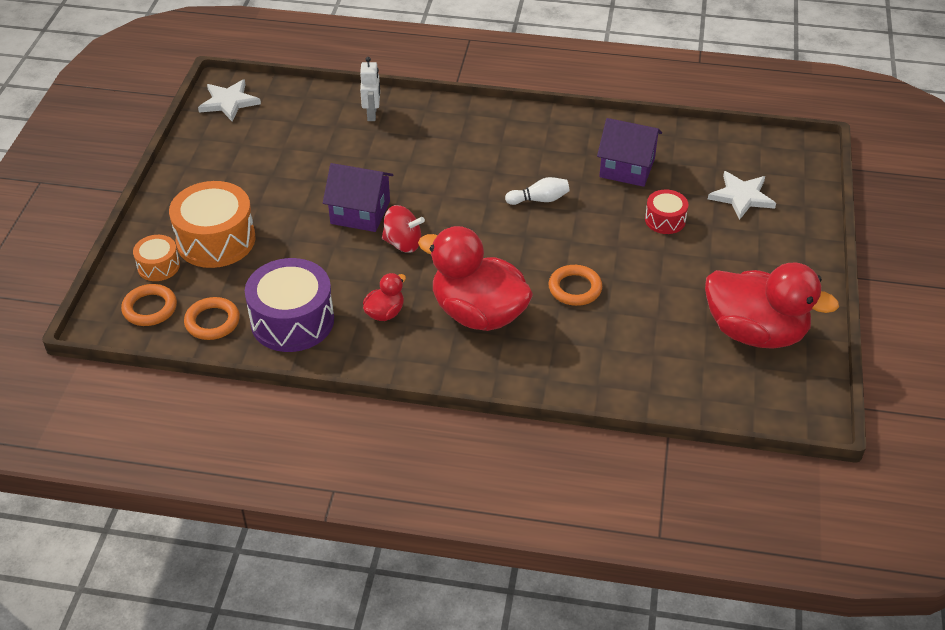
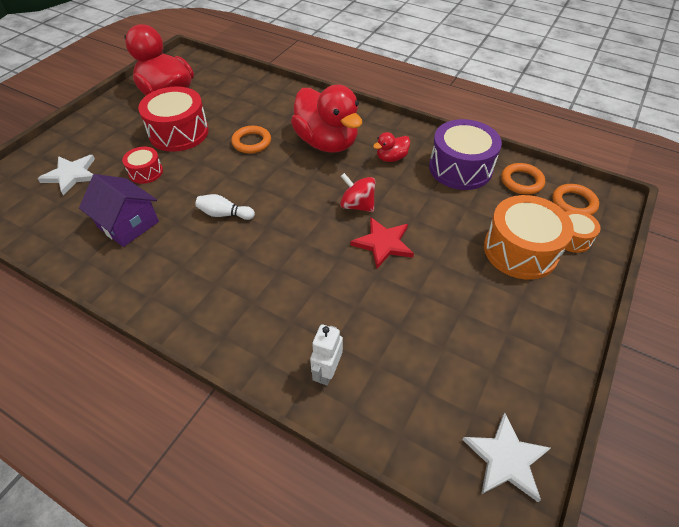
camera: 160 degrees left, 5 degrees up
(360, 212) = (383, 243): purple house -> red star
(678, 278) = (179, 132): none -> red drum

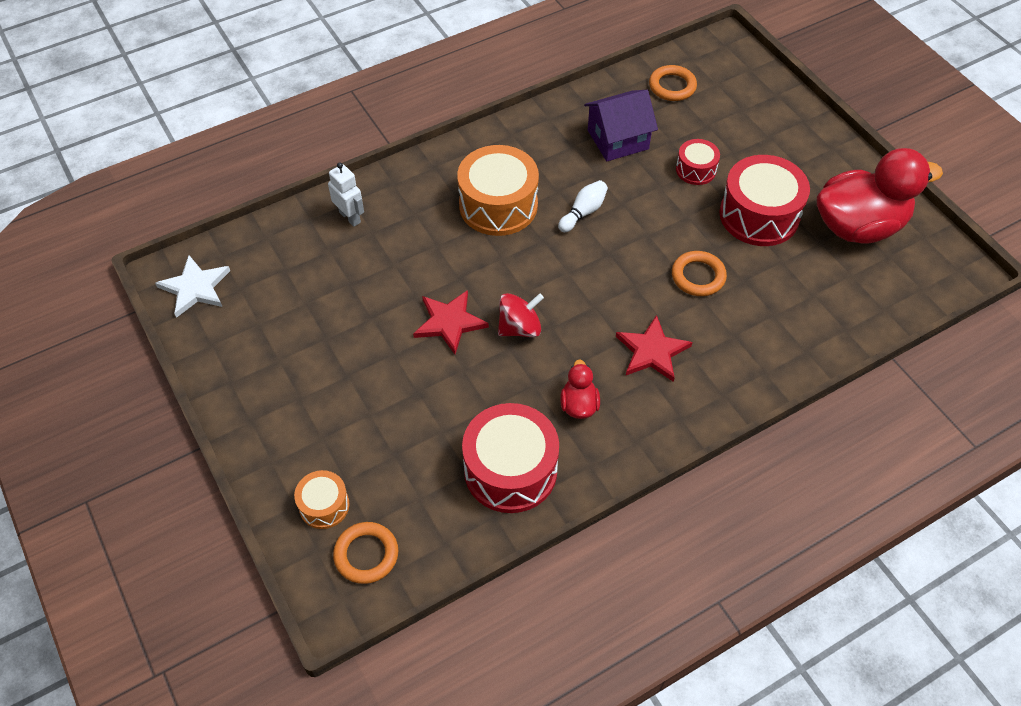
camera: 120 degrees right, 5 degrees up
(71, 175) = (726, 113): white star -> none
(327, 142) = (652, 351): red duck -> red star
(460, 168) = (510, 470): purple drum -> red drum
(520, 250) = (349, 440): orange drum -> orange drum (498, 205)
(521, 181) = (441, 524): orange ring -> orange ring (672, 86)

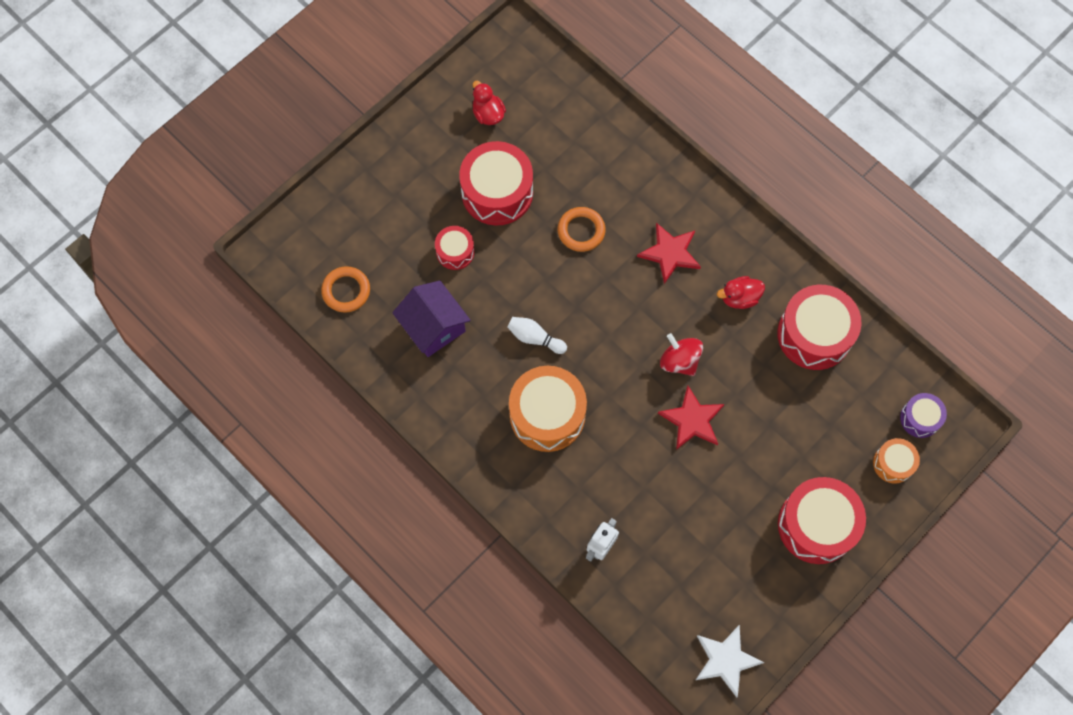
camera: 105 degrees left, 15 degrees up
(289, 405) = (816, 525): none -> red drum
(366, 555) = (920, 418): orange ring -> purple drum
(858, 226) = (488, 114): red duck -> red duck, size x0.45

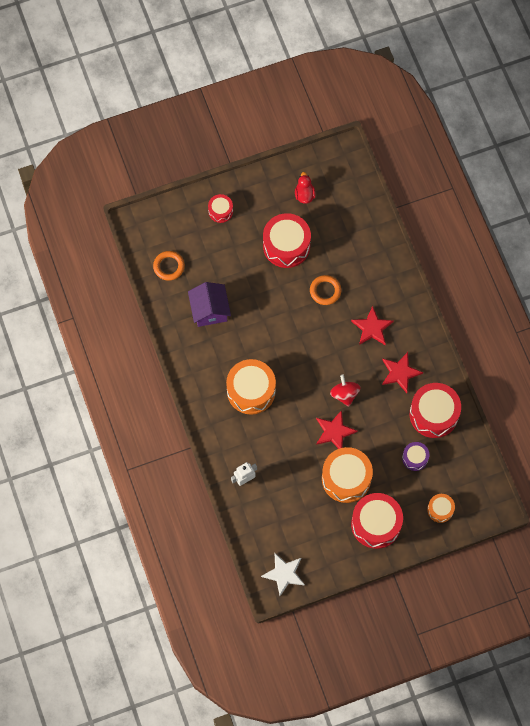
camera: 25 degrees right, 0 degrees up
(455, 252) = (244, 271): red drum -> red drum (220, 211)
(535, 338) = (266, 343): white bowling pin -> none
(739, 298) = (400, 373): red duck -> red star
(742, 479) = (346, 478): none -> orange drum
(920, 418) = (470, 491): purple drum -> purple drum (415, 458)

